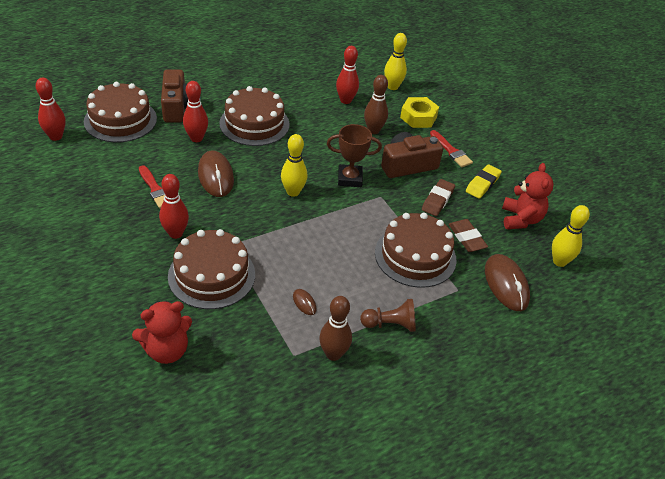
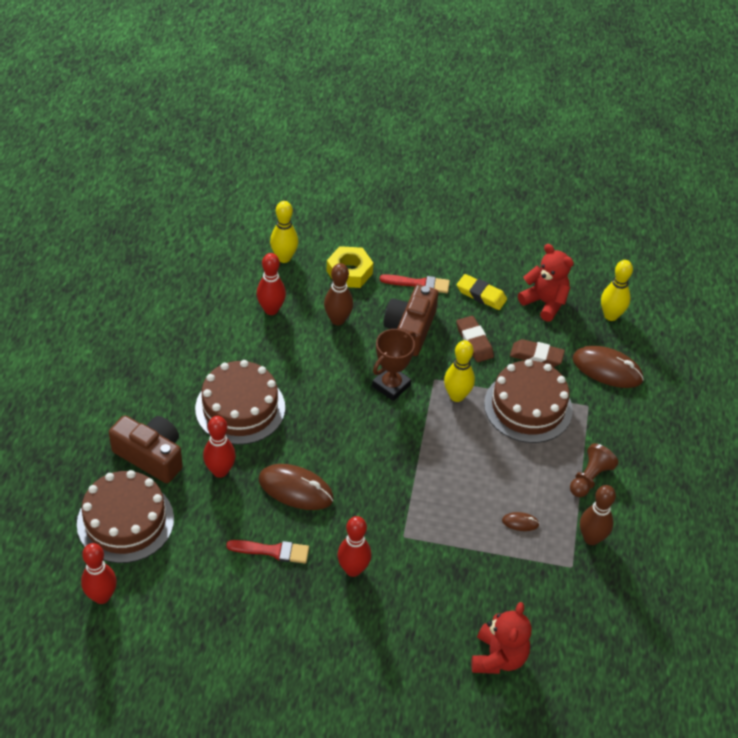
camera: 50 degrees left, 5 degrees up
(211, 275) = (432, 572): brown cake -> none
(293, 192) = (372, 441): yellow bowling pin -> yellow bowling pin (456, 396)
(482, 184) = (481, 295): yellow eraser -> yellow eraser turned 45 degrees counterclockwise

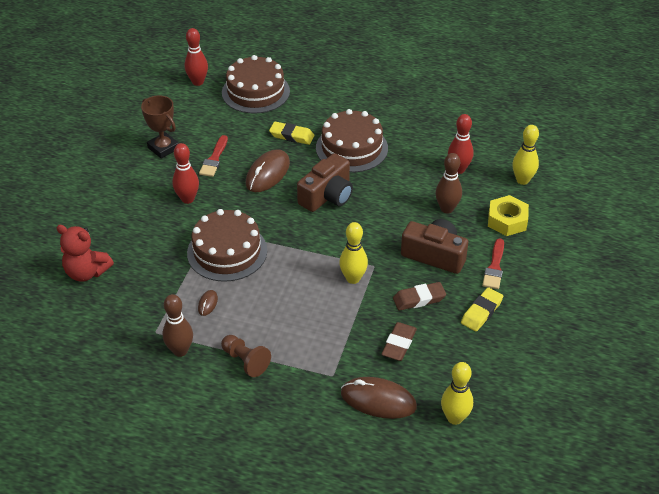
camera: 100 degrees right, 5 degrees down
(151, 456) = (311, 103): brown camera -> brown camera (327, 196)
(220, 471) = (292, 136): red bowling pin -> yellow eraser
(391, 385) = (368, 236): brown trophy -> brown trophy (163, 148)
(528, 407) = (335, 328): brown cake -> brown cake (227, 251)
(544, 302) = (472, 362): red teddy bear -> none
(607, 369) = (378, 400): brown mouse -> brown mouse turned 75 degrees clockwise

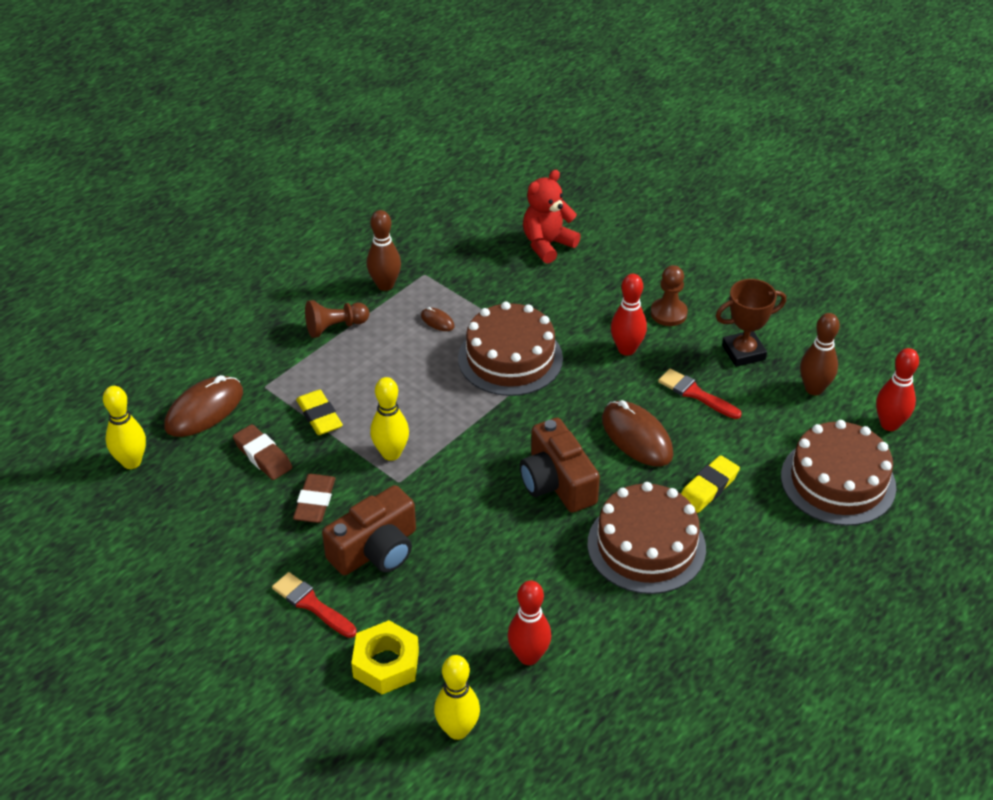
camera: 115 degrees right, 0 degrees up
(140, 189) = (668, 313): none -> brown pawn
(447, 209) = (453, 602): brown bowling pin -> brown bowling pin (814, 389)
(481, 312) = (250, 554): yellow eraser -> yellow eraser (319, 416)

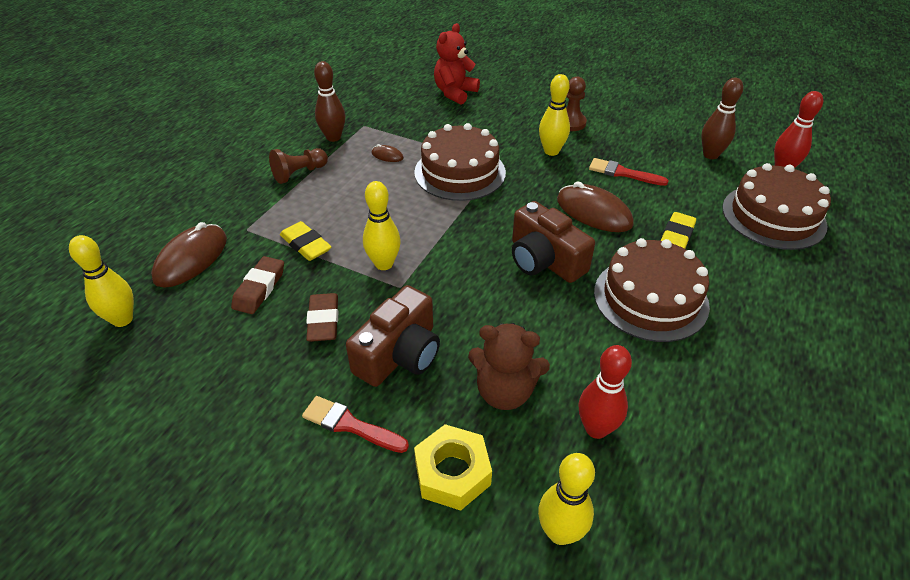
camera: 15 degrees left, 0 degrees up
(263, 456) = (259, 288): brown eraser -> brown eraser turned 75 degrees clockwise
(460, 605) = (505, 391): none -> brown teddy bear
(626, 349) = (551, 151): red bowling pin -> yellow bowling pin
(743, 352) = (642, 139): brown trophy -> none

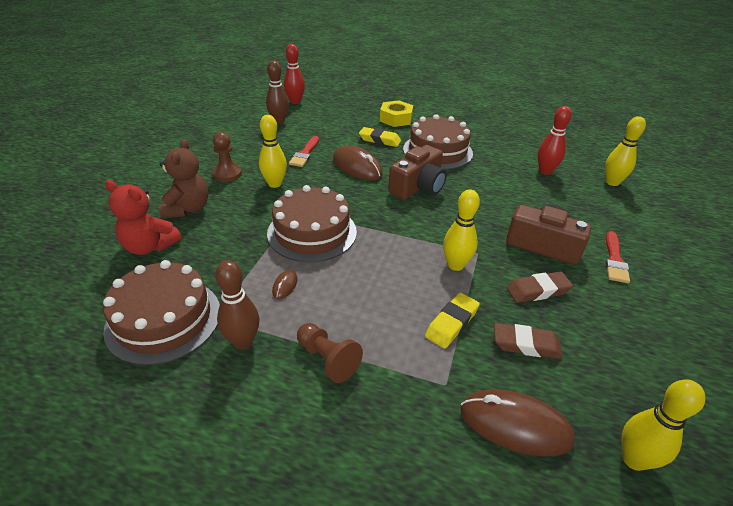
camera: 100 degrees left, 5 degrees down
(452, 473) = (610, 216): yellow nut -> yellow nut (396, 119)
(505, 391) = (542, 200): brown teddy bear -> brown teddy bear (188, 209)
(594, 212) = (357, 167): brown mouse -> brown mouse turned 75 degrees counterclockwise
(773, 216) = (346, 110): brown cake -> brown cake (164, 319)

